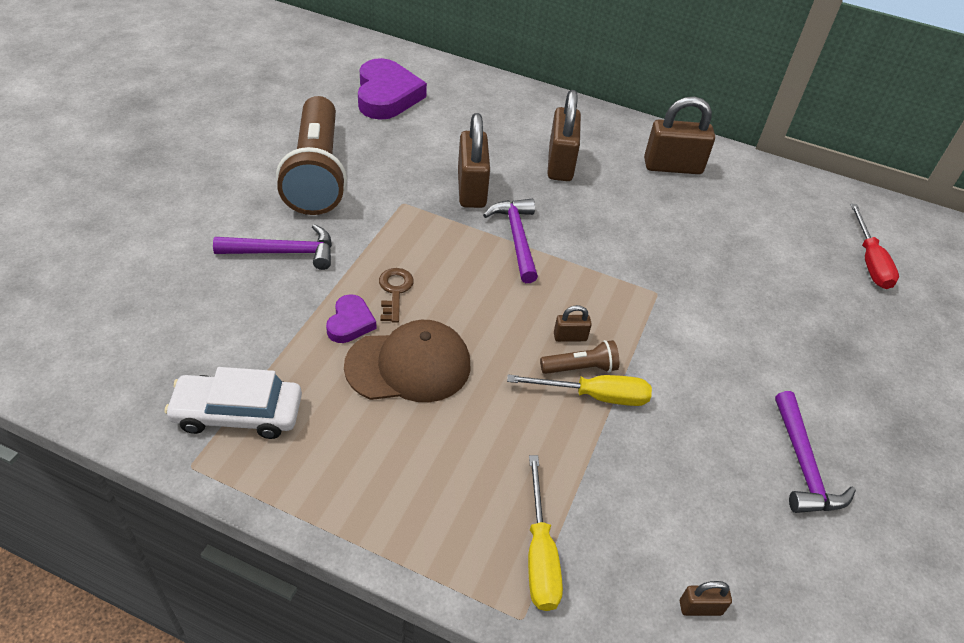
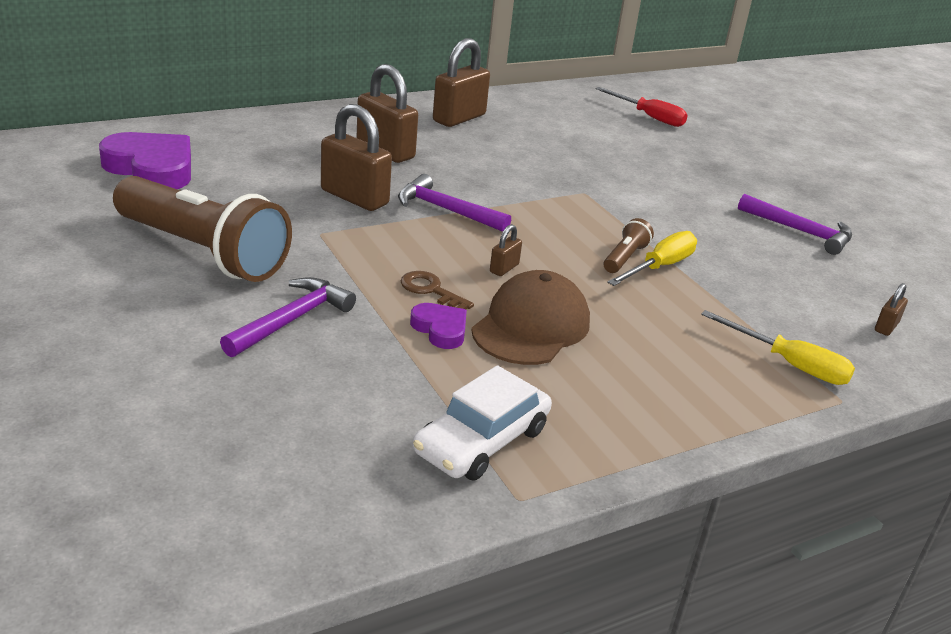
camera: 50 degrees left, 15 degrees down
(570, 337) = (587, 245): brown padlock -> brown padlock (504, 268)

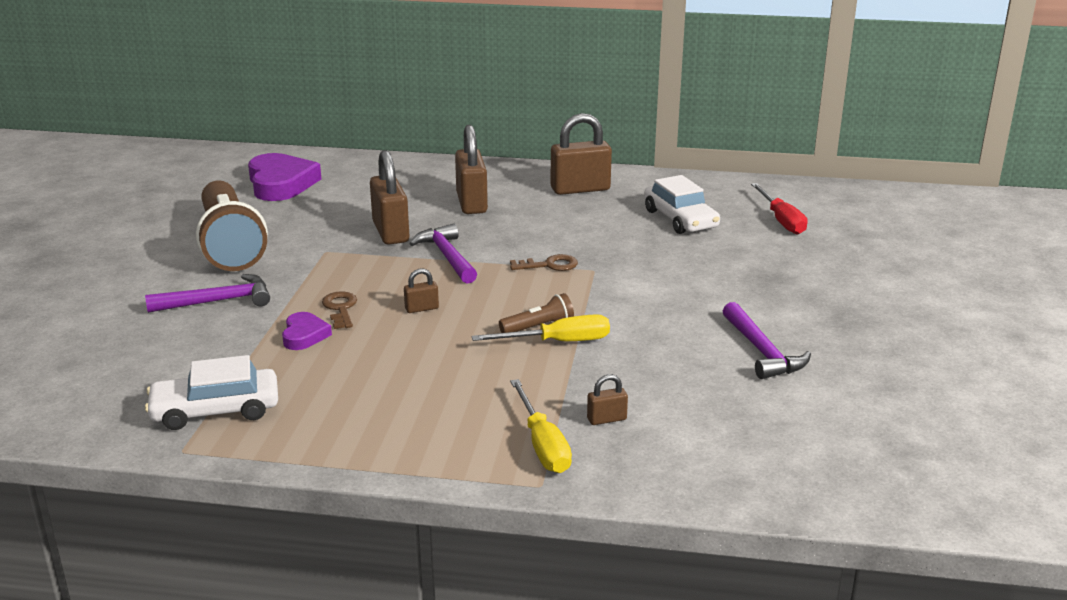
camera: 40 degrees right, 5 degrees down
(531, 326) = (373, 353): brown cap -> none
(544, 197) = (549, 265): none -> brown key
(578, 130) = (680, 219): none -> white car
(886, 327) = (699, 450): brown padlock -> brown padlock (606, 419)

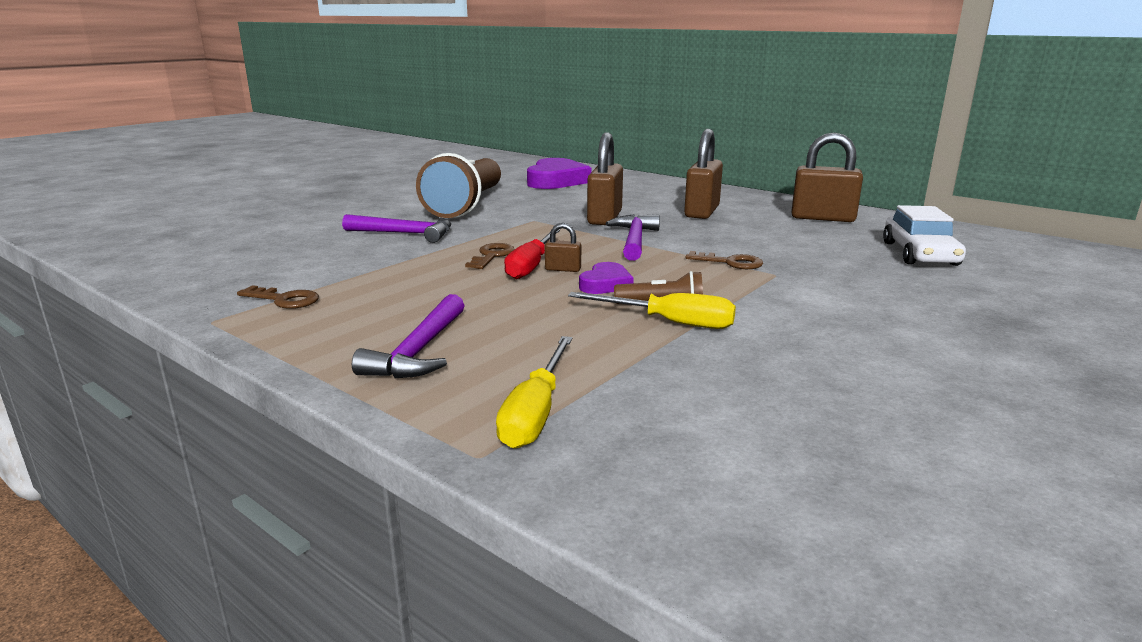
camera: 30 degrees right, 5 degrees down
(215, 410) = (284, 300): white car -> brown key
(304, 335) = (435, 267): purple heart -> purple heart (605, 284)
(606, 419) = (645, 408): brown padlock -> none
(761, 351) = (937, 391): purple hammer -> purple hammer (419, 351)
(781, 220) = (1057, 274): red screwdriver -> red screwdriver (531, 266)

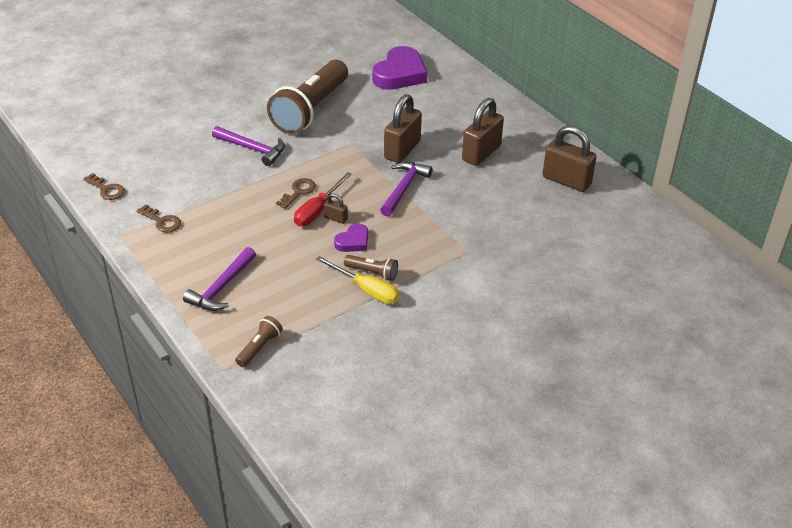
camera: 15 degrees right, 20 degrees up
(536, 412) = (259, 347): yellow screwdriver -> brown flashlight
(730, 262) = (449, 231): brown key -> brown key (107, 189)
(919, 254) = (589, 246): white car -> none

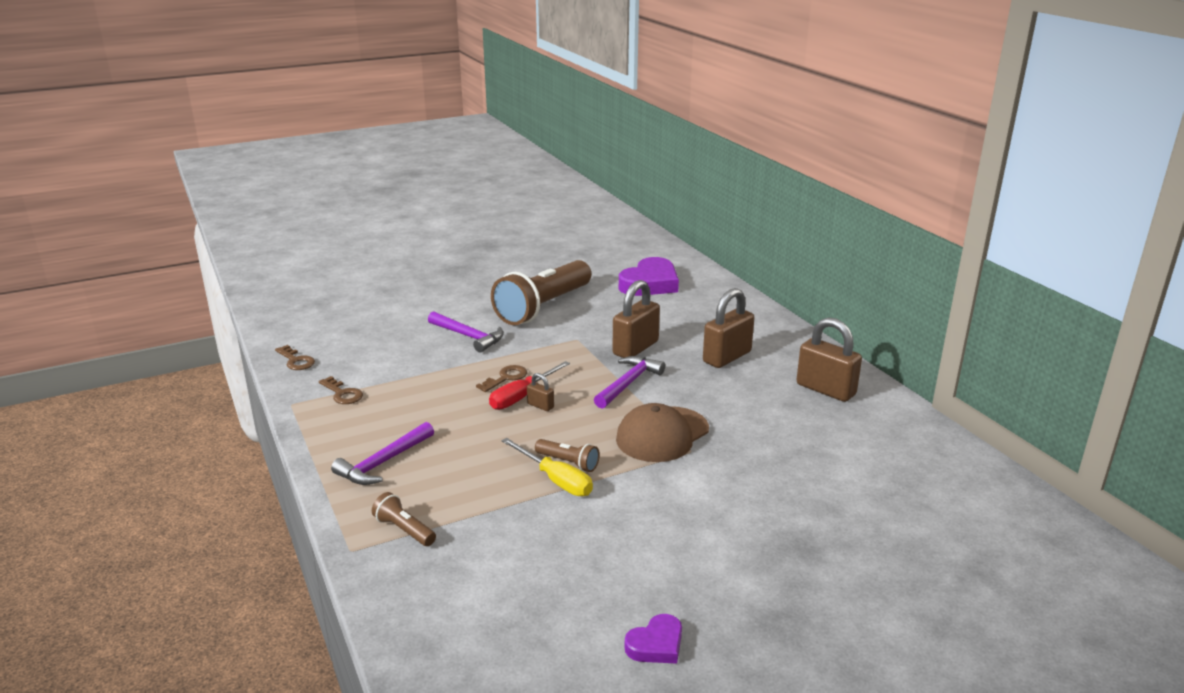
camera: 10 degrees right, 15 degrees down
(259, 347) = (404, 530): brown flashlight -> brown flashlight turned 90 degrees counterclockwise
(353, 241) = (554, 429): purple heart -> purple heart (656, 644)
(442, 238) = (662, 434): none -> brown cap

